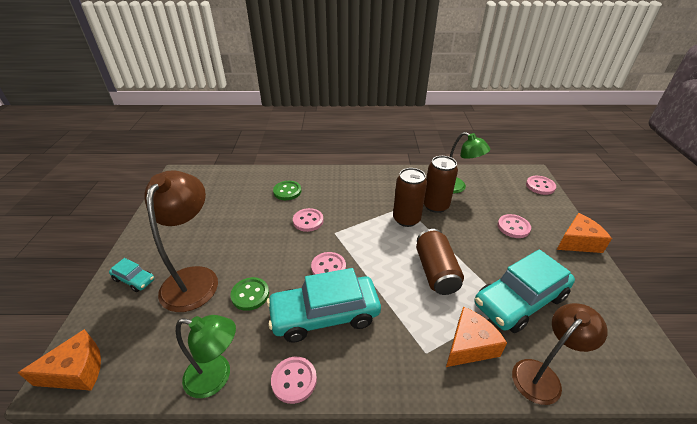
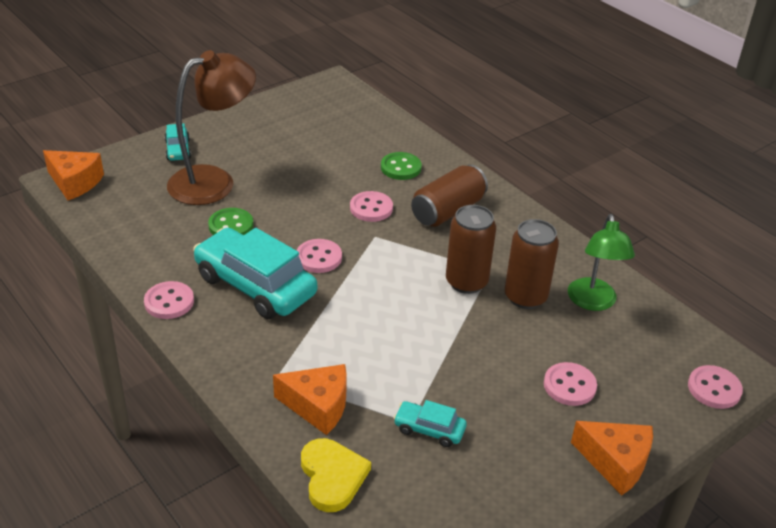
camera: 50 degrees right, 0 degrees up
(216, 377) = (133, 256): green lamp -> none
(436, 271) = (401, 341): brown can -> brown can (448, 211)
(520, 300) = (429, 429): turquoise car -> turquoise car, size x0.47
(542, 375) = (332, 476): brown lamp -> yellow heart

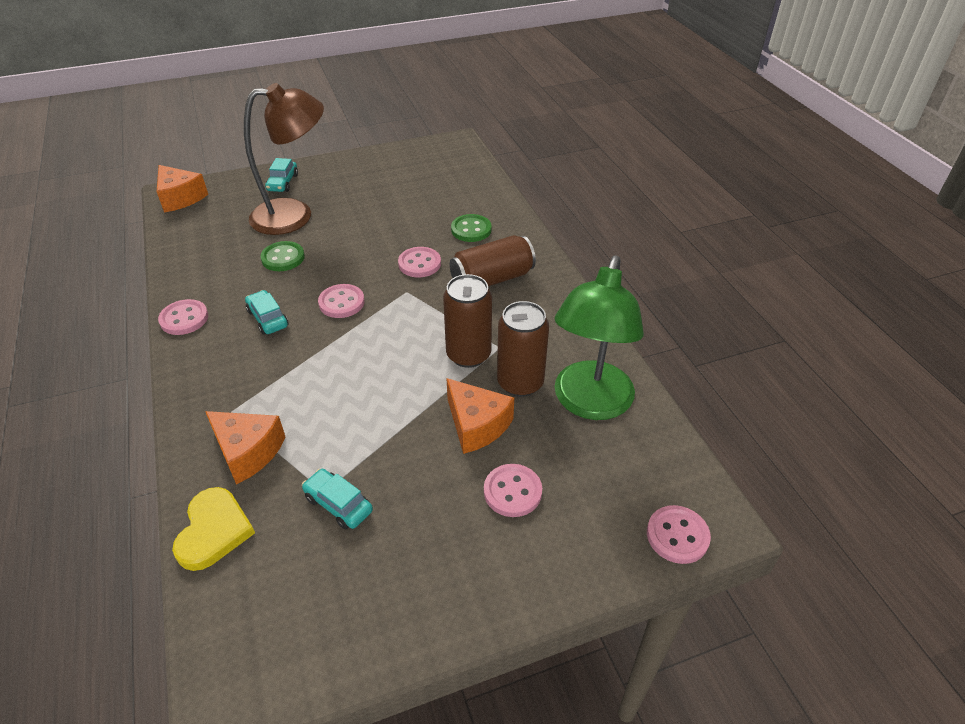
camera: 20 degrees right, 5 degrees up
(255, 286) = (268, 318): turquoise car -> turquoise car, size x0.47
(593, 302) = (589, 403): green lamp -> green lamp, size x1.51
(615, 462) = (514, 596): orange cheese -> orange cheese (476, 425)

